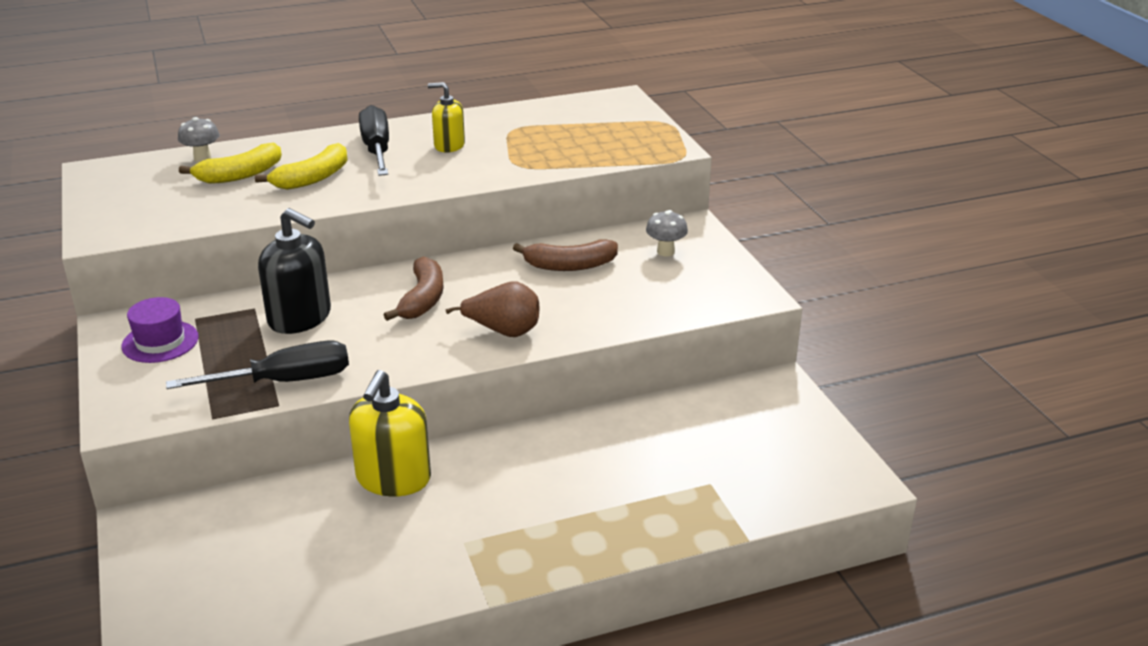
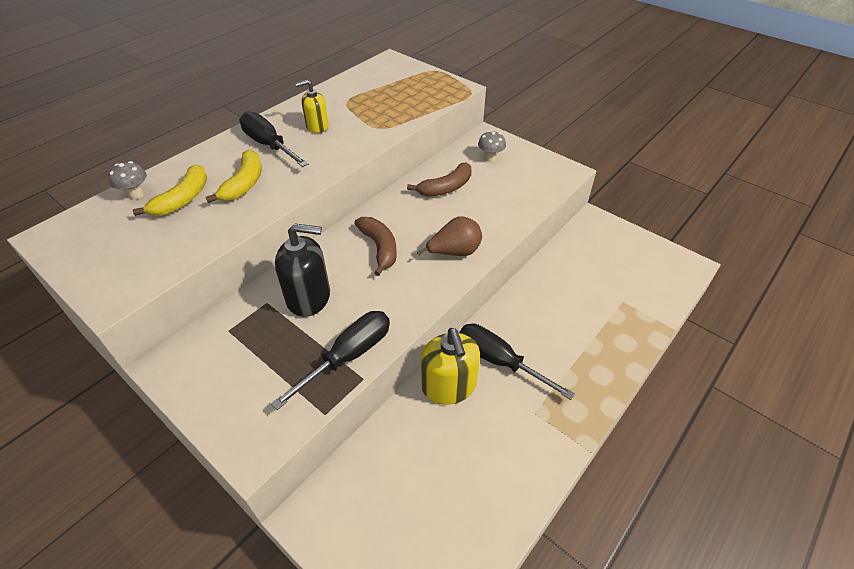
camera: 30 degrees left, 15 degrees up
(160, 342) = (219, 364): purple hat -> none
(476, 478) = (498, 360): none -> black screwdriver

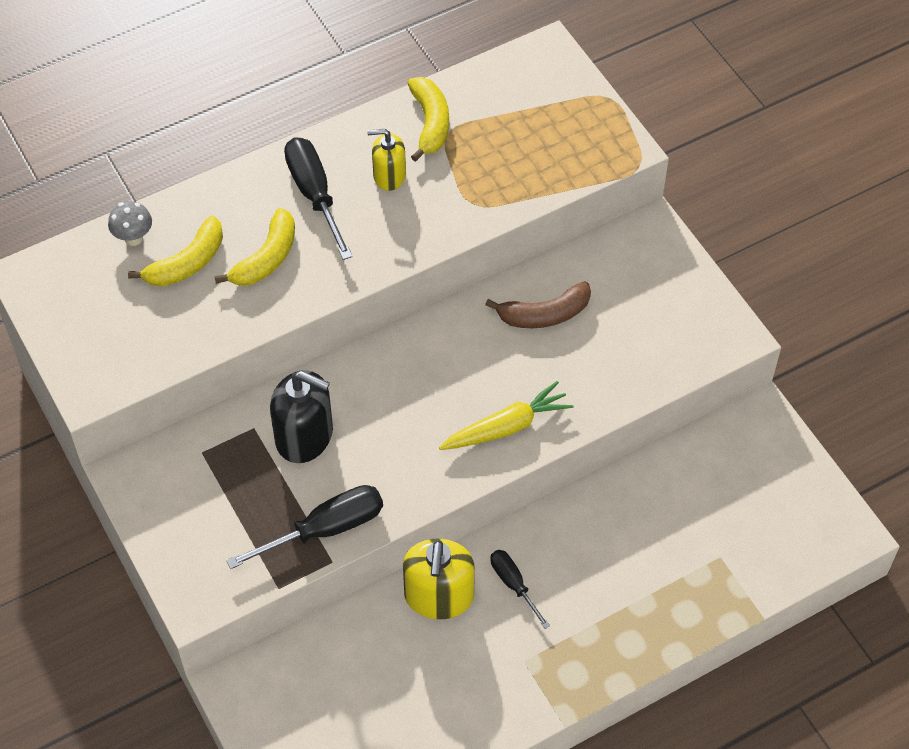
camera: 20 degrees right, 10 degrees up
(333, 99) = (430, 123): none -> yellow banana
(379, 248) = (414, 390): brown banana -> none
(454, 252) = (507, 427): brown pear -> yellow carrot
(490, 158) = (634, 278): grey mushroom -> none
(498, 360) = (513, 584): black screwdriver -> black screwdriver, size x0.59

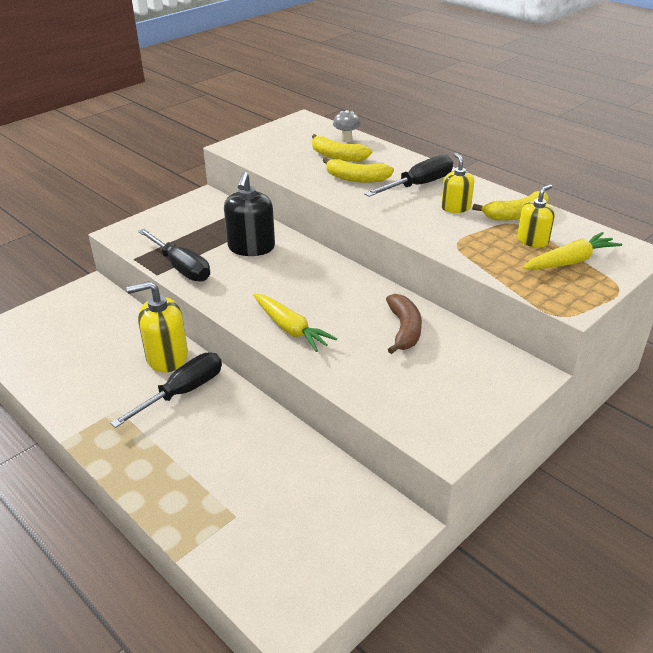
camera: 75 degrees right, 20 degrees down
(492, 131) = (532, 240): none -> yellow soap dispenser
(513, 584) = (183, 392): black screwdriver -> black screwdriver, size x1.69
(544, 314) = (404, 330): brown banana -> brown banana turned 150 degrees counterclockwise
(546, 115) = (570, 261): none -> yellow carrot

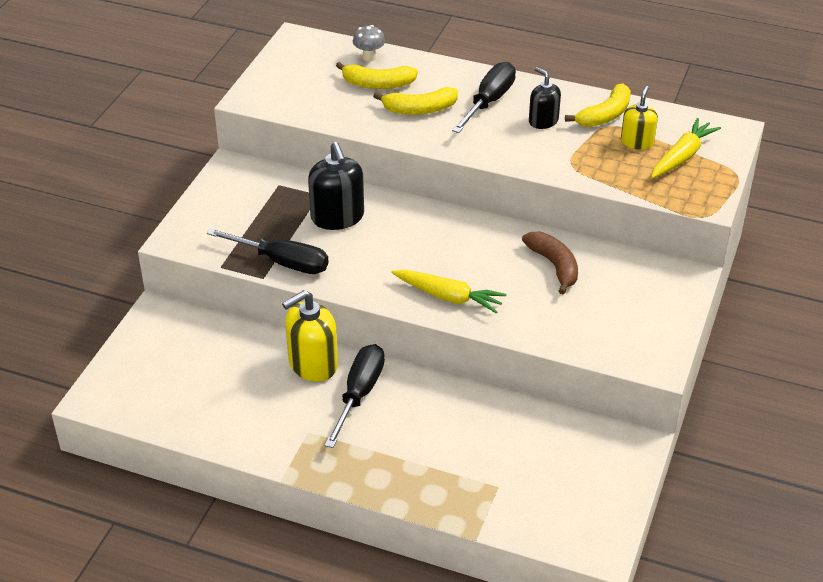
camera: 25 degrees left, 5 degrees up
(455, 207) = (543, 121): yellow soap dispenser -> black soap dispenser

